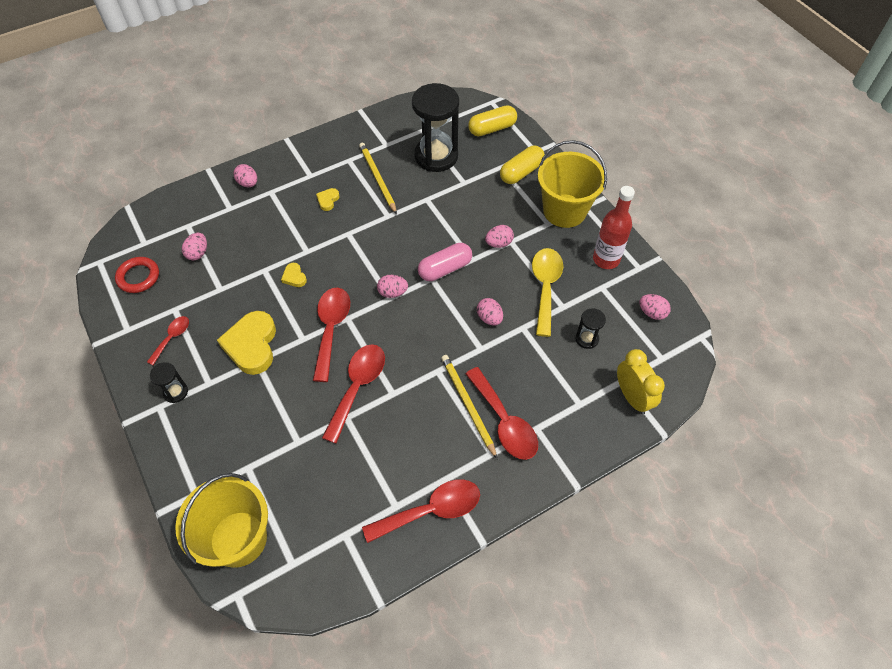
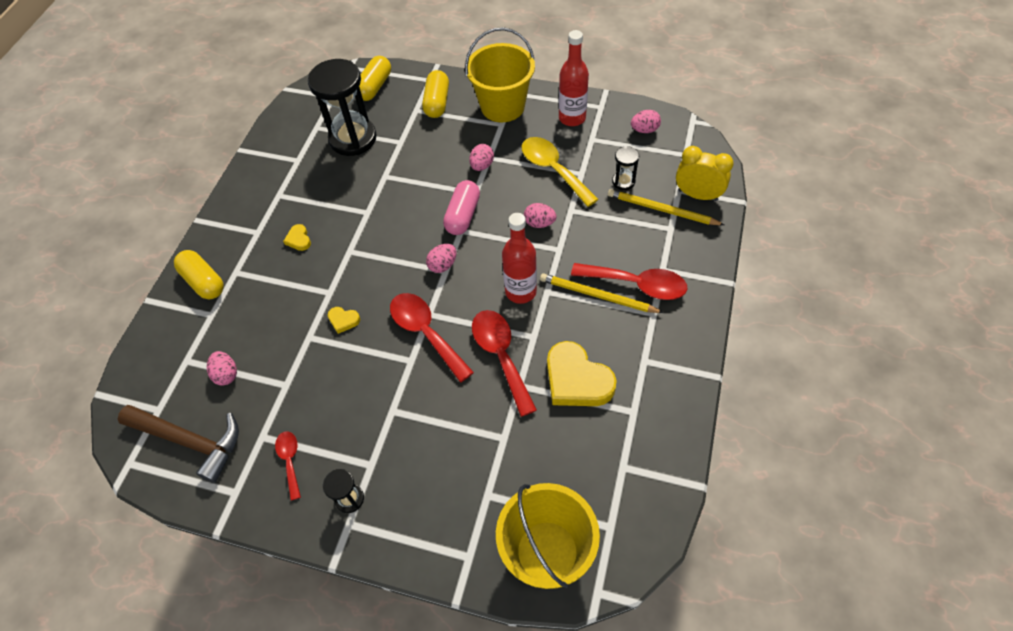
camera: 40 degrees left, 0 degrees up
(138, 277) = (189, 441): red ring -> brown hammer
(248, 183) = (204, 281): pink egg -> yellow capsule
(252, 345) = (372, 403): yellow heart -> yellow heart (577, 380)
(377, 178) = (323, 191): yellow pencil -> yellow pencil (661, 210)
(420, 355) = (520, 291): none -> red bottle
(431, 510) = (661, 390): red spoon -> none

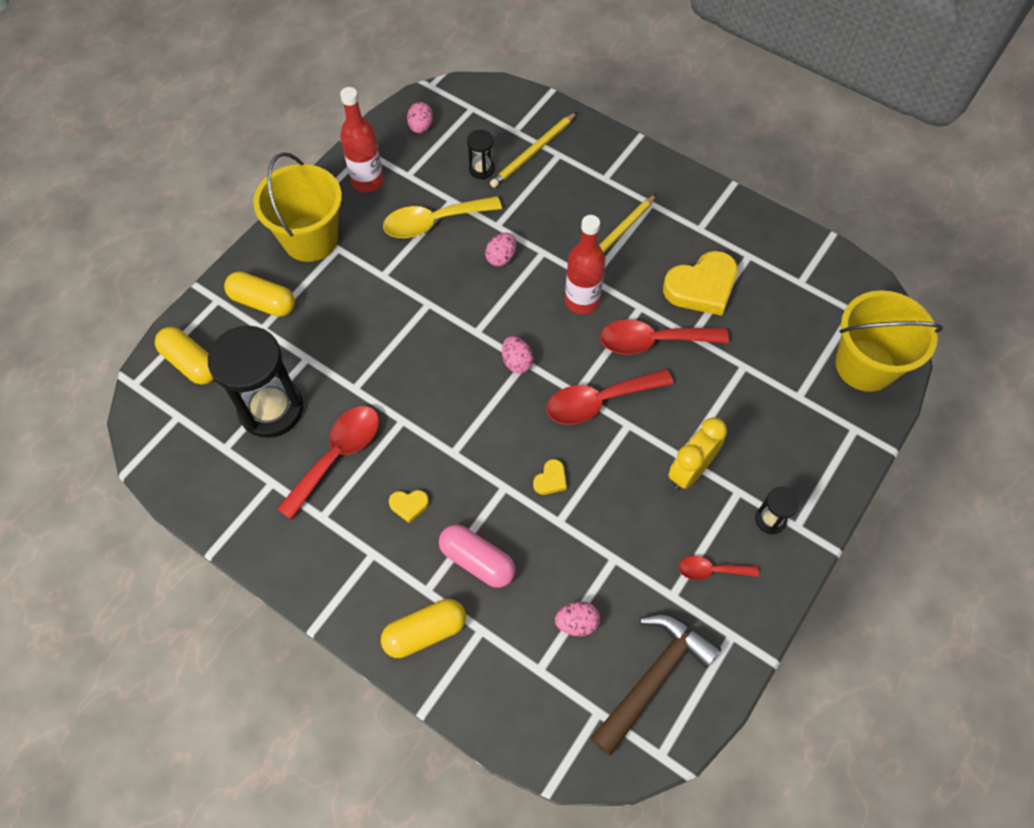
camera: 75 degrees left, 5 degrees up
(463, 215) = (456, 324): pink capsule -> pink capsule (477, 561)
(482, 165) = (392, 285): pink egg -> none
(637, 284) = (613, 204): red spoon -> red spoon (337, 455)
(697, 195) = (528, 118): yellow clock -> yellow clock (690, 471)

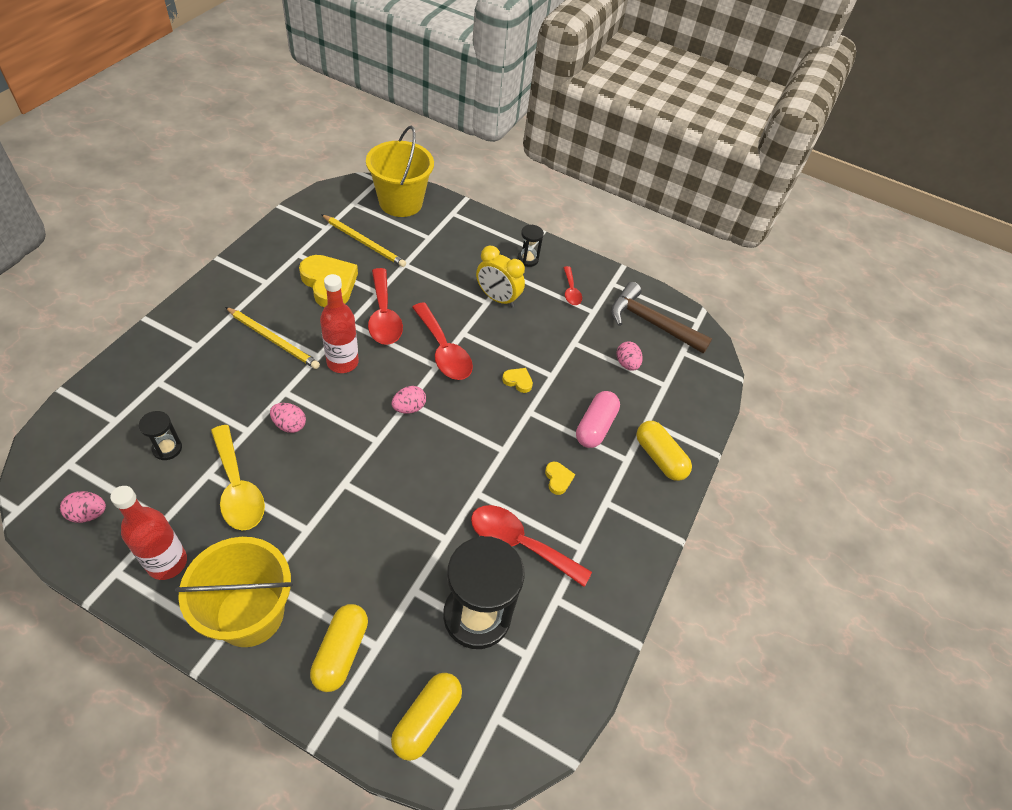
camera: 105 degrees left, 10 degrees down
(533, 152) = (151, 403): yellow pencil -> yellow pencil (364, 242)

